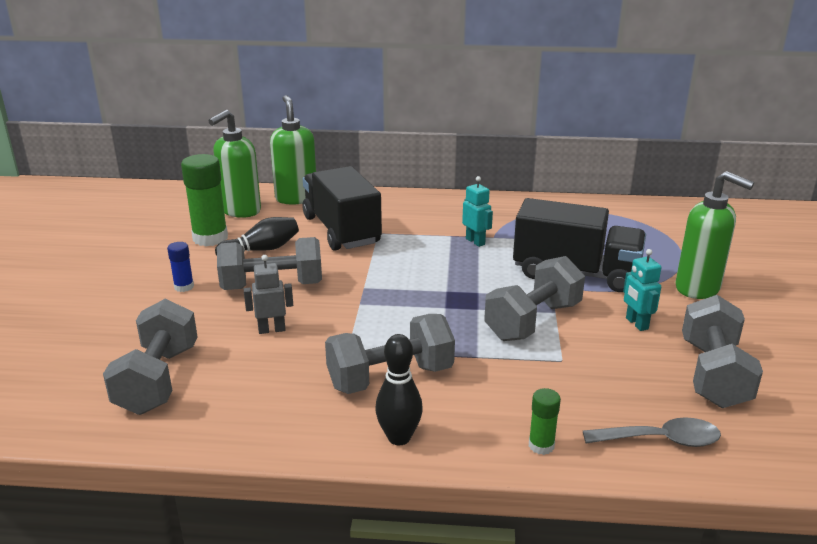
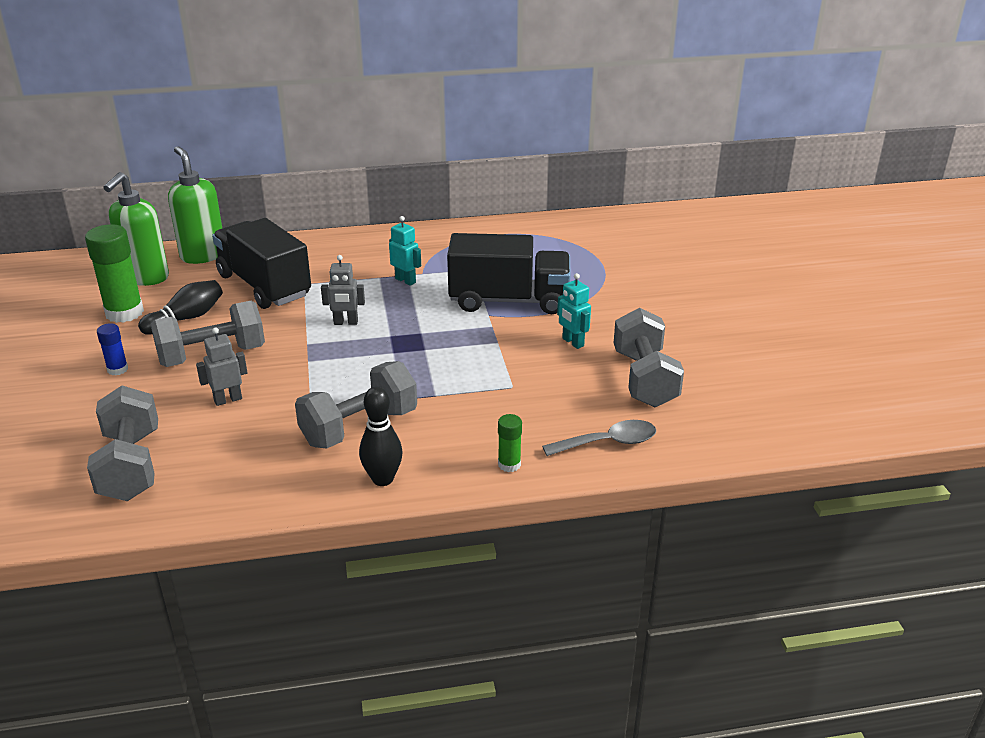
camera: 15 degrees left, 5 degrees up
(407, 273) = (346, 323): none -> grey robot
(533, 321) = (479, 354): grey dumbbell -> none
(698, 288) = (622, 300): green soap dispenser -> none

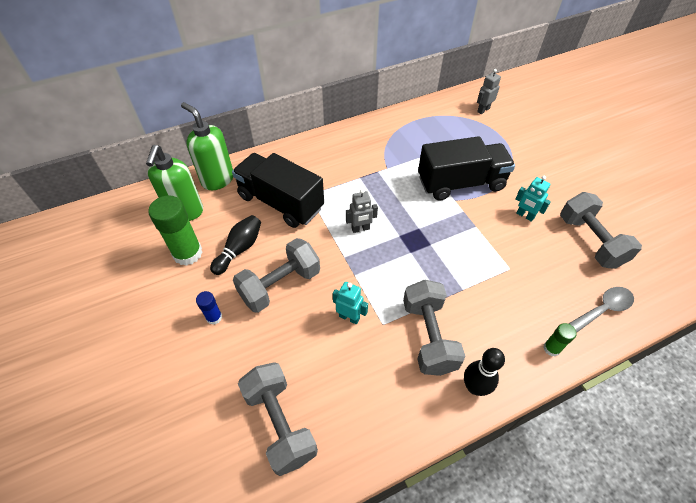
camera: 15 degrees left, 20 degrees up
(228, 400) = (317, 330): grey robot -> grey robot (483, 110)
(359, 427) = (428, 336): grey dumbbell -> grey dumbbell turned 45 degrees counterclockwise
(405, 280) = (379, 177): turquoise robot -> turquoise robot (349, 317)

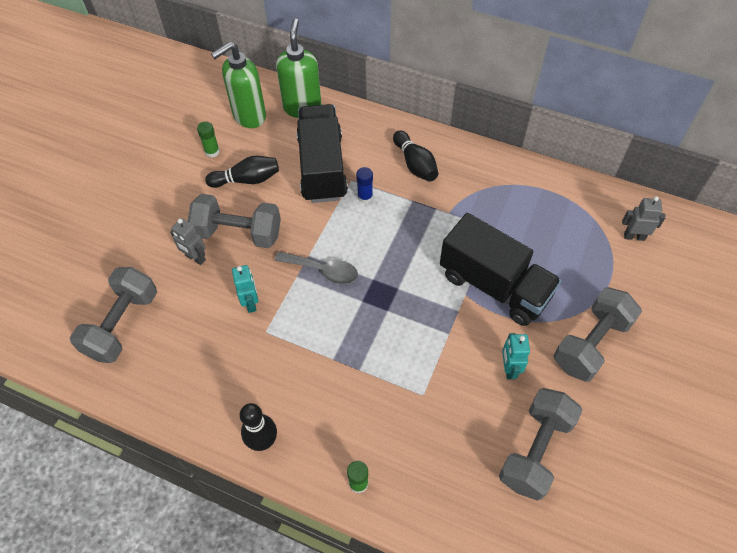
camera: 50 degrees right, 5 degrees up
(187, 253) = (212, 151): green glue stick -> green glue stick, size x0.50
(214, 317) = (172, 215): blue glue stick -> blue glue stick (365, 197)
(333, 158) = (415, 164): none -> black bowling pin
(360, 229) = (351, 245): grey robot -> grey robot (195, 258)
(428, 336) = (284, 374): grey dumbbell -> grey dumbbell (591, 344)
(602, 310) = (449, 508): grey spoon -> grey spoon (322, 270)

